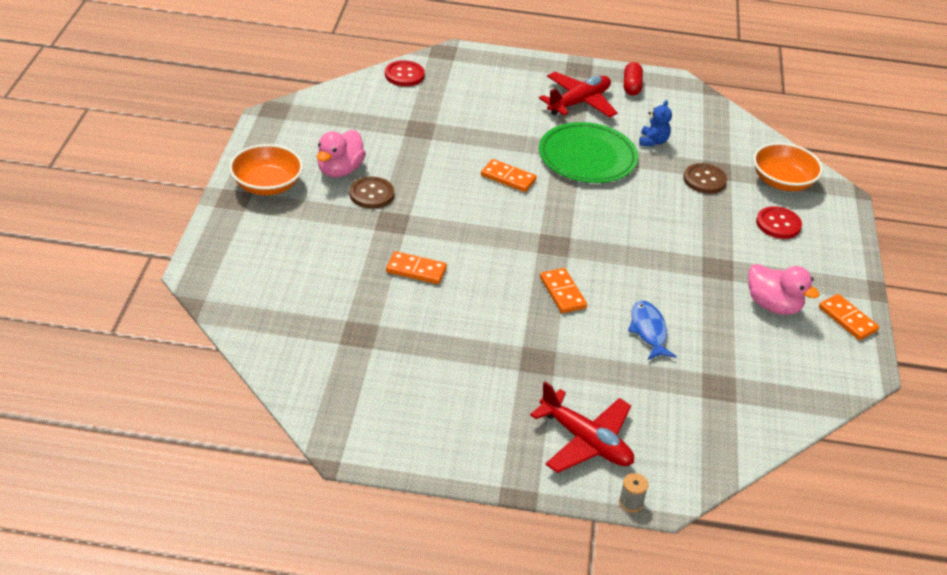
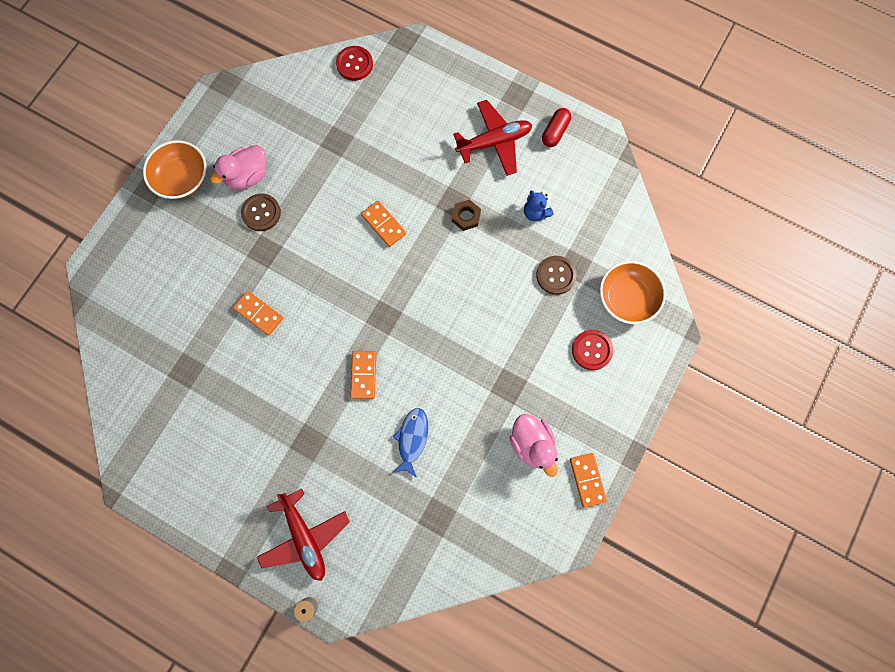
camera: 25 degrees right, 35 degrees up
(587, 157) = (466, 216): green plate -> brown nut
(653, 141) = (535, 213): blue teddy bear -> blue teddy bear turned 105 degrees clockwise

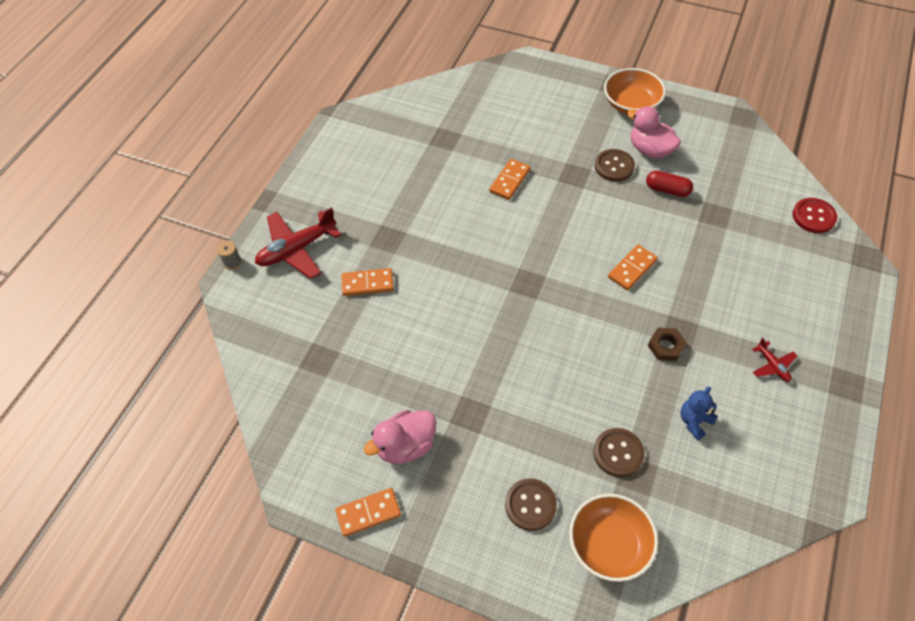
camera: 85 degrees right, 20 degrees down
(363, 375) = (462, 274): orange domino -> orange domino (367, 283)
(412, 439) = (399, 326): blue fish -> none
(494, 142) = (772, 365): red plane -> red plane, size x0.48
(555, 132) = (814, 433): red capsule -> red capsule (667, 190)
(591, 350) = (530, 505): red button -> brown button

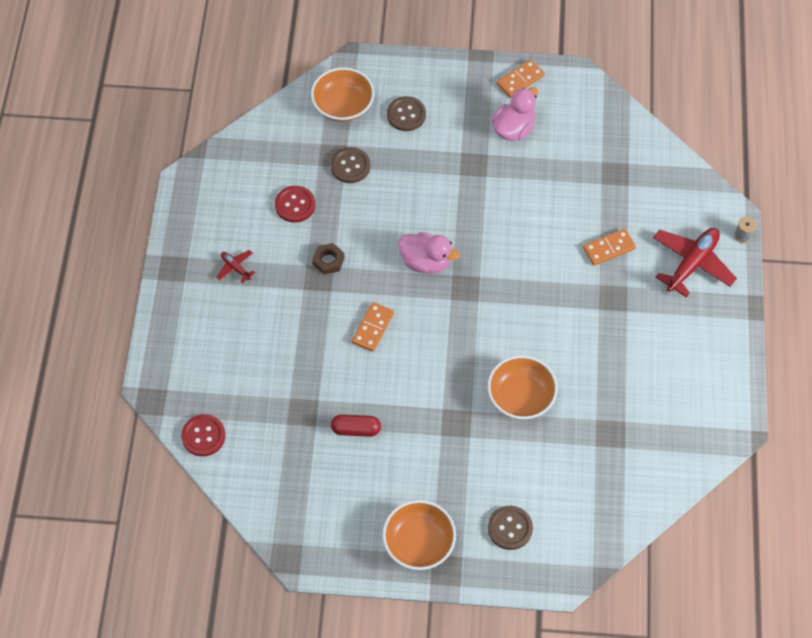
camera: 160 degrees right, 5 degrees up
(509, 181) = (521, 396): orange domino -> orange bowl
(614, 166) = (417, 445): brown button -> brown button (510, 528)
(650, 150) = (384, 478): pink duck -> pink duck (426, 262)
(694, 421) = (295, 205): blue teddy bear -> red button

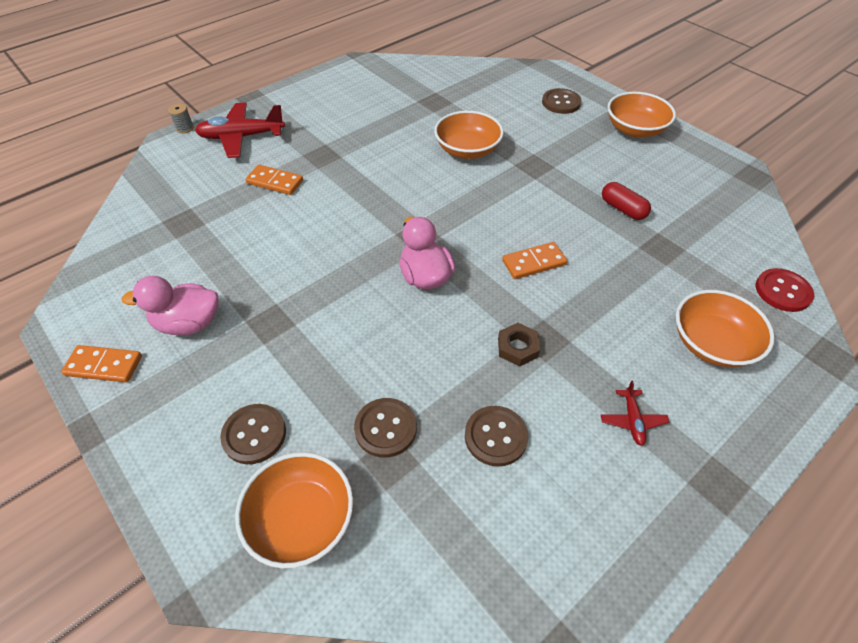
camera: 135 degrees left, 10 degrees down
(224, 354) = (712, 343): none -> orange bowl
(295, 205) = (495, 436): red button -> brown button

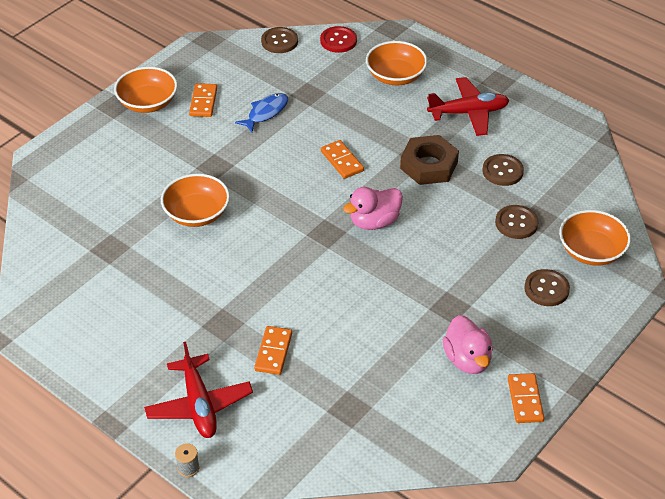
camera: 100 degrees left, 5 degrees down
(517, 347) = (428, 165): brown nut -> brown nut, size x1.82
(561, 102) = (104, 152): brown button -> brown button (279, 41)
(622, 209) = (266, 112): red capsule -> blue fish
(632, 420) = (468, 113): red plane -> red plane, size x2.07
(638, 165) = (203, 102): none -> orange domino

